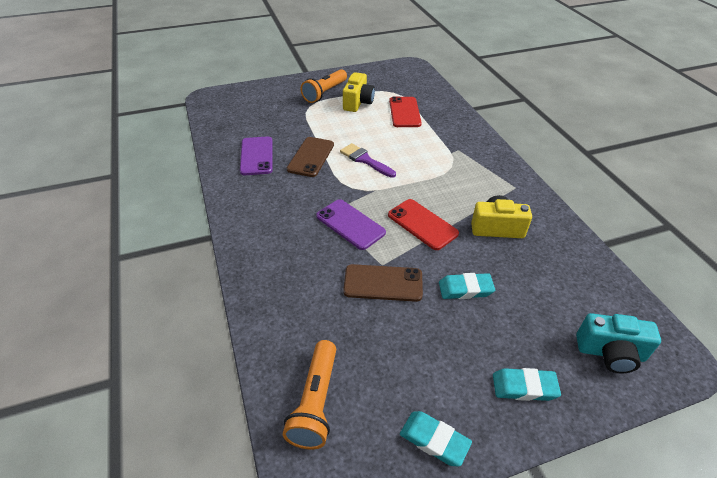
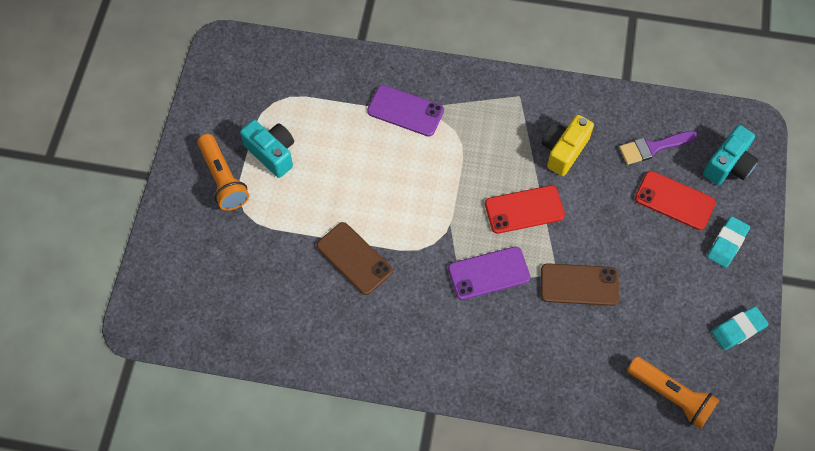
camera: 60 degrees left, 20 degrees up
(257, 156) = (317, 315): purple phone -> purple phone (405, 111)
(358, 103) = (272, 153): yellow camera -> turquoise camera
(365, 160) = (393, 206): purple brush -> purple brush (653, 147)
(383, 283) = (579, 284): brown phone -> brown phone turned 60 degrees clockwise
(404, 112) = (326, 115): red phone -> red phone (674, 200)
(465, 289) = (619, 223): turquoise eraser -> none

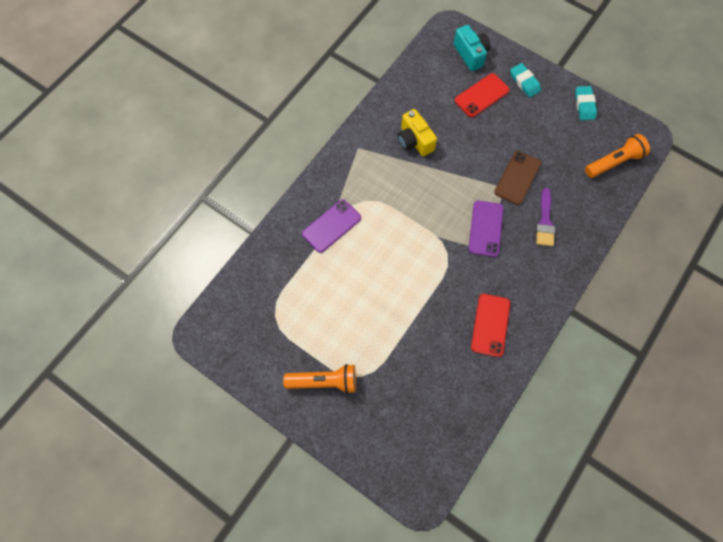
camera: 65 degrees left, 5 degrees up
(272, 153) = (319, 335): turquoise camera -> none
(354, 258) = (435, 312): brown phone -> none
(524, 210) = (448, 185): red phone -> red phone (490, 325)
(653, 147) = (437, 89): purple brush -> purple brush (545, 221)

